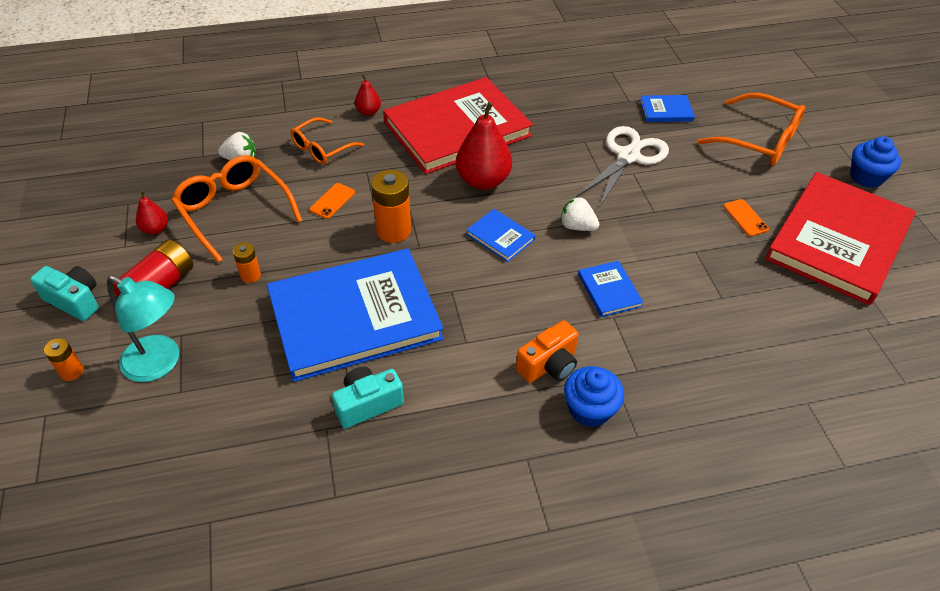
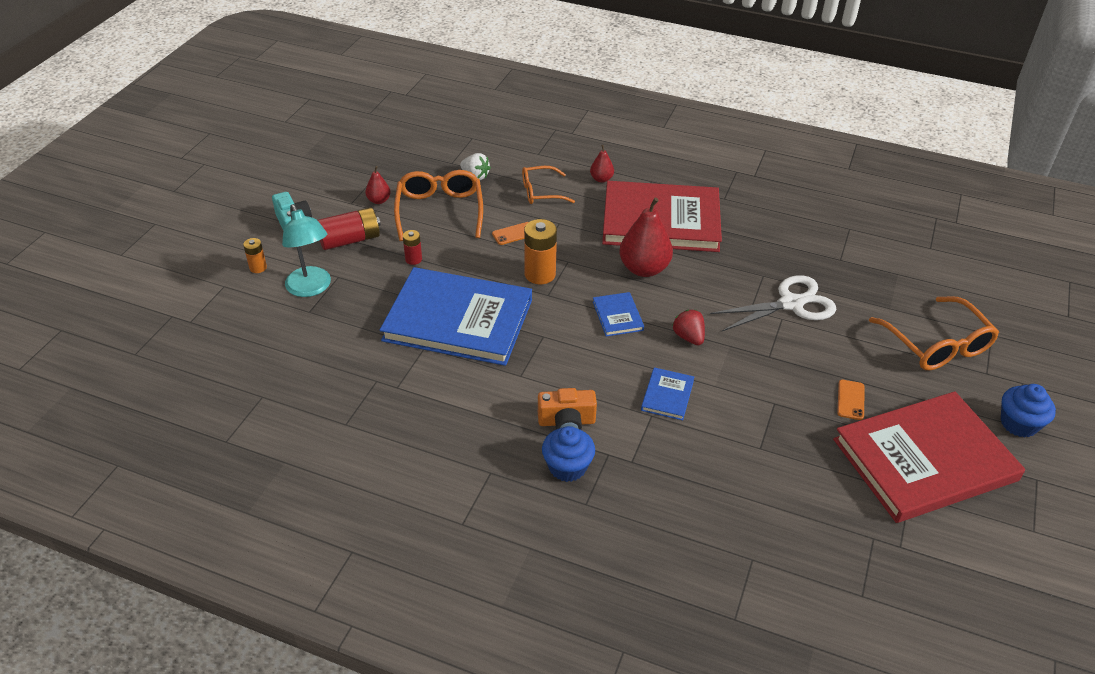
camera: 35 degrees right, 5 degrees down
(250, 275) = (413, 259): orange battery -> red battery
(368, 404) = (416, 380): turquoise camera -> none
(577, 226) = (688, 337): white strawberry -> red strawberry
(666, 110) = (868, 282): blue book -> none

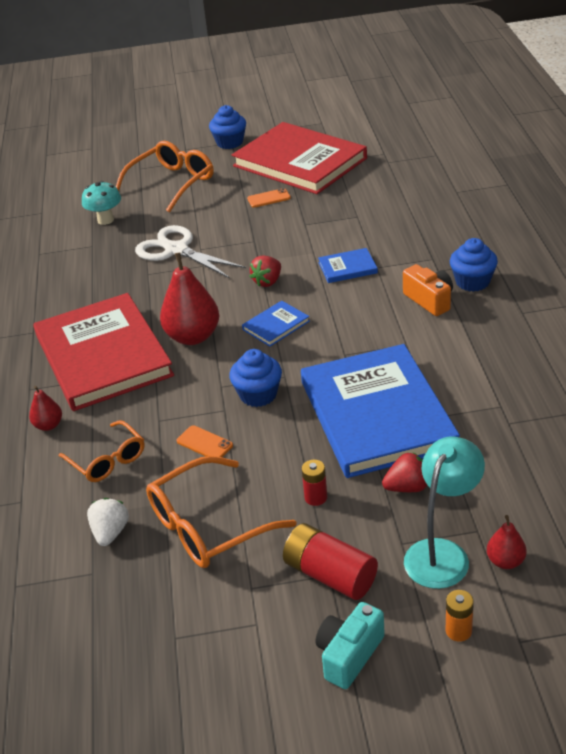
camera: 115 degrees left, 5 degrees down
(376, 300) = (407, 487): none -> red strawberry
(379, 200) = (230, 597): red pear -> red pear (505, 561)
(540, 274) = (258, 395): orange battery -> blue cupcake
(885, 280) = (105, 220): none -> turquoise mushroom

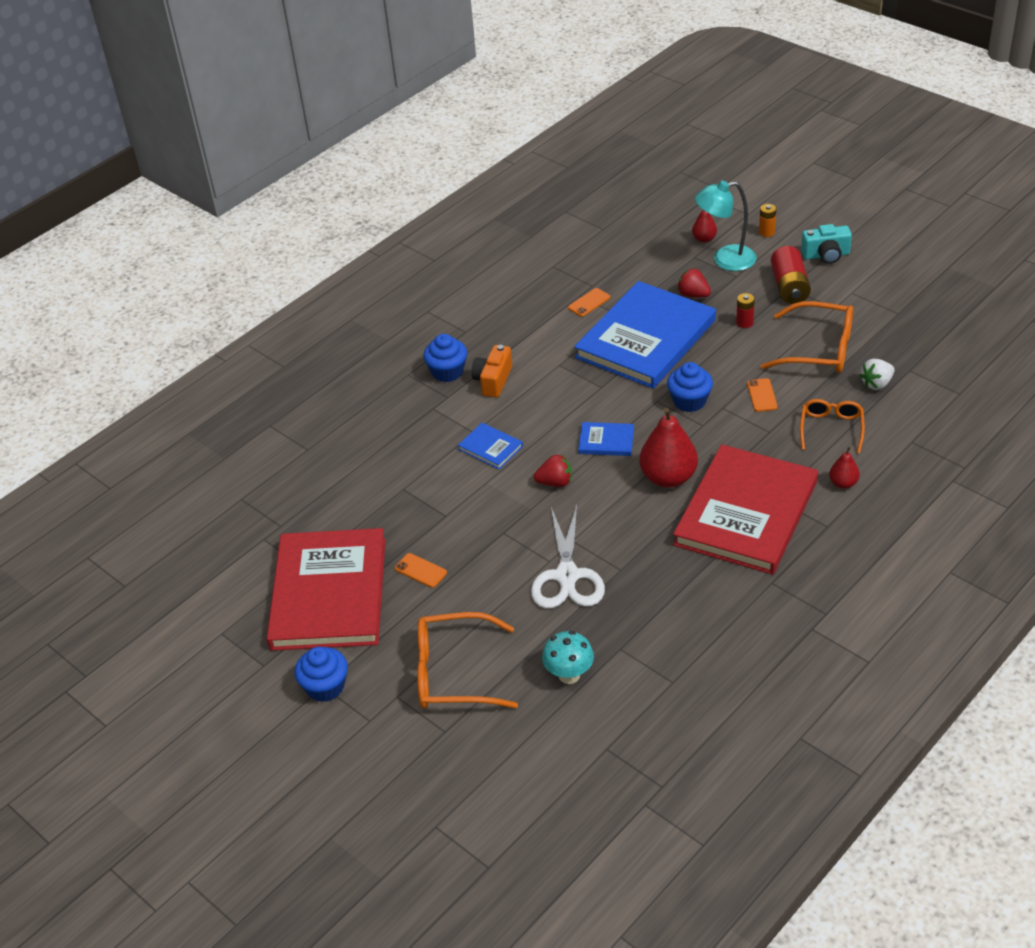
camera: 130 degrees left, 5 degrees up
(480, 406) = (589, 302): none -> orange phone

